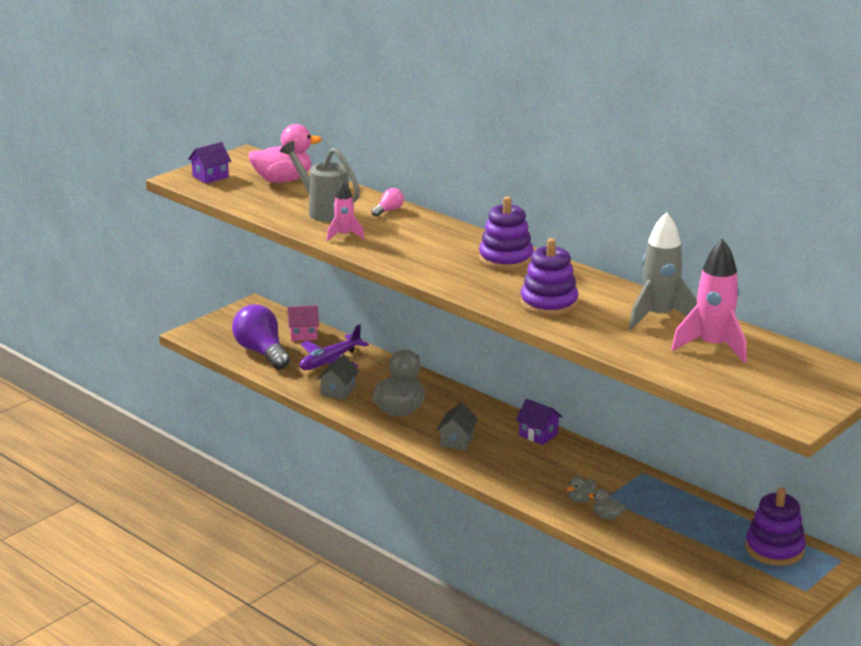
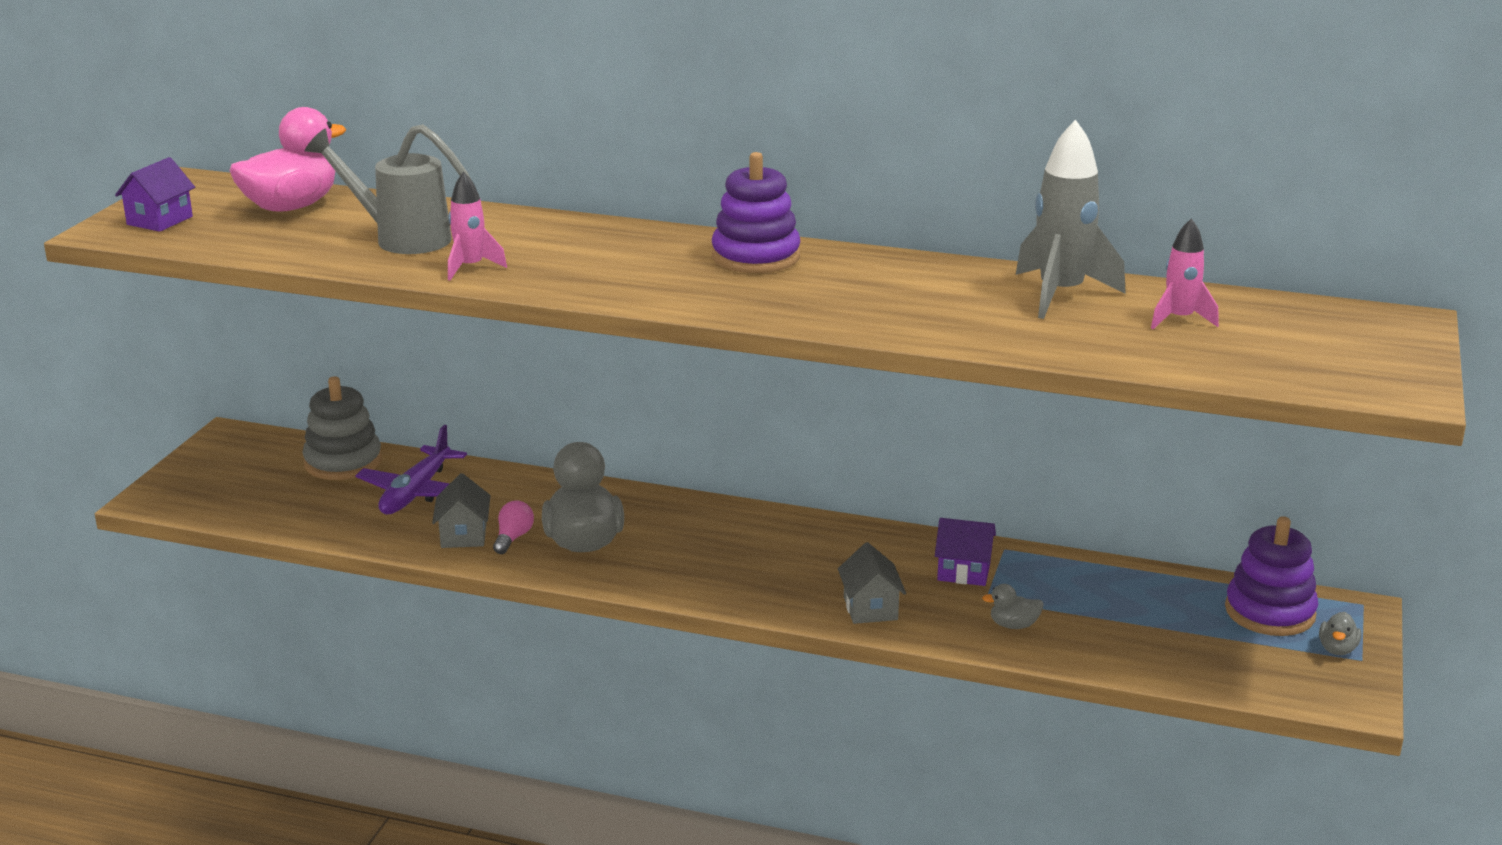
camera: 25 degrees left, 0 degrees up
(262, 352) = (294, 503): purple light bulb -> none
(303, 335) = (343, 462): pink house -> grey stacking toy
(389, 210) = (506, 221): pink light bulb -> pink light bulb (513, 538)
(457, 441) = (706, 568): grey house -> grey house (870, 608)
(538, 435) = (816, 530): purple house -> purple house (963, 572)
(549, 303) = (887, 306): purple stacking toy -> none
(581, 499) = (956, 609): grey duck -> grey duck (1337, 649)
(712, 347) = (1179, 319): pink rocket -> pink rocket, size x0.58

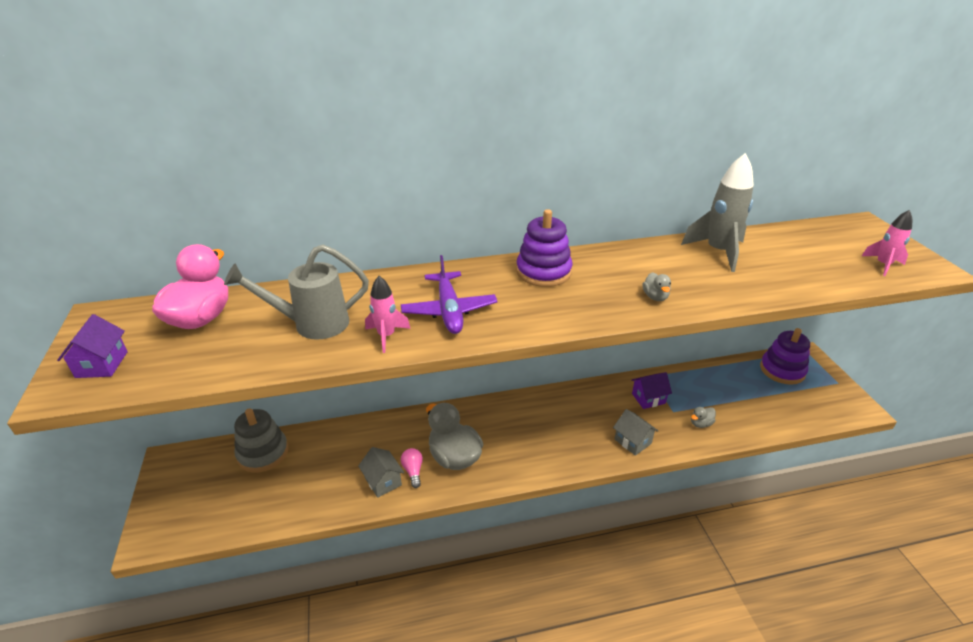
camera: 30 degrees left, 10 degrees up
(416, 493) = (328, 459): purple plane -> purple plane (449, 310)
(1179, 319) = (787, 252): pink rocket -> pink rocket (883, 265)
(1337, 649) = (825, 381): grey duck -> grey duck (655, 297)

